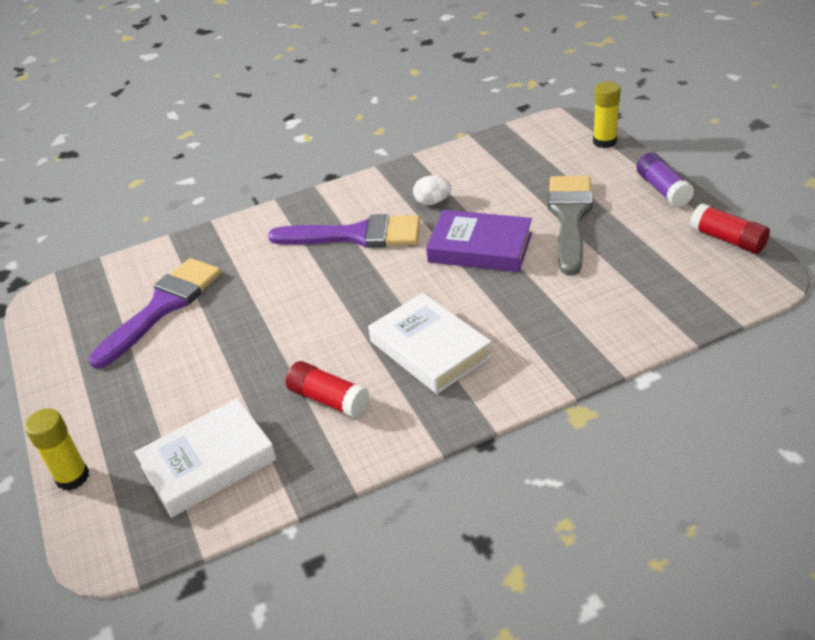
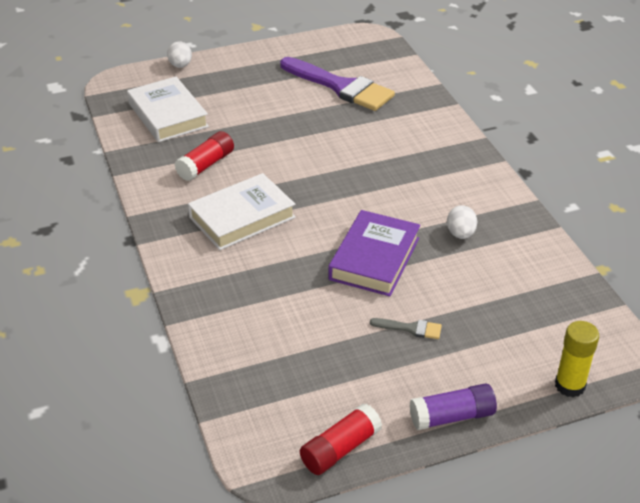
camera: 90 degrees right, 0 degrees up
(72, 477) = (180, 65): yellow glue stick -> white egg
(356, 235) = (413, 183): purple brush -> none
(570, 218) = (410, 328): grey brush -> grey brush, size x0.42

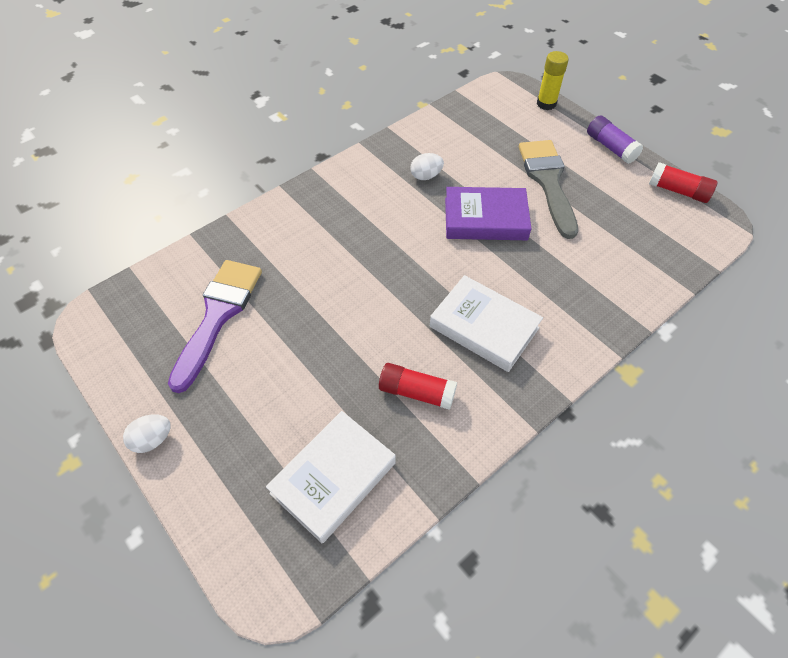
camera: 110 degrees left, 15 degrees up
(180, 65) = (205, 518): white egg -> white egg (152, 440)
(410, 328) = (548, 182): grey brush -> grey brush, size x2.39

